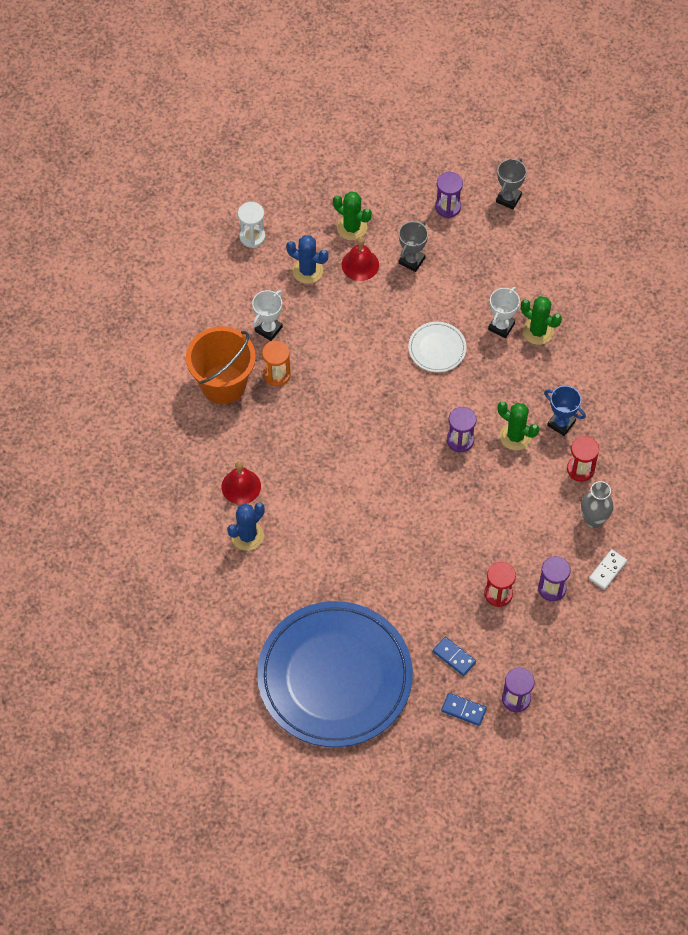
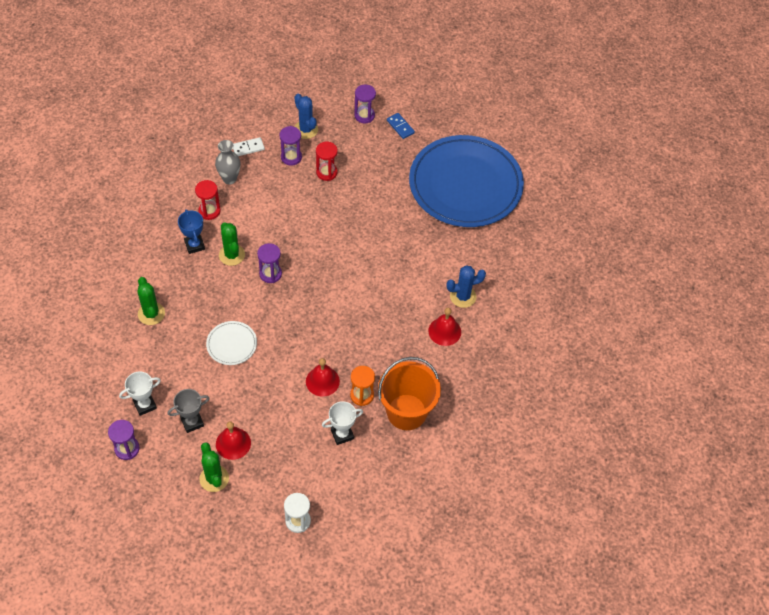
camera: 150 degrees left, 5 degrees down
(307, 271) = (277, 463): blue cactus -> blue cactus (306, 129)
(324, 365) = (322, 381): none -> red bell
(454, 657) = (383, 155): blue domino -> none
(501, 326) = (173, 332): white trophy -> white trophy (145, 405)
(508, 198) = (76, 426): grey trophy -> none

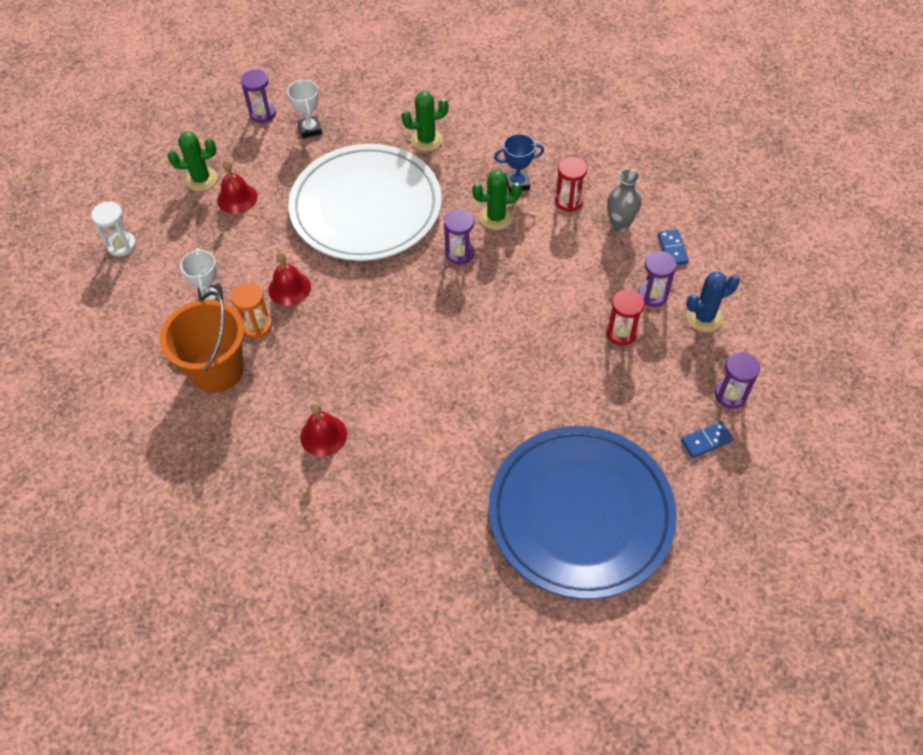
camera: 105 degrees right, 0 degrees up
(192, 422) = (276, 166): grey trophy -> none
(231, 344) = (366, 207): white plate -> white plate, size x2.48
(248, 148) = (672, 249): white domino -> blue domino
(463, 296) = (374, 469): blue cactus -> none

